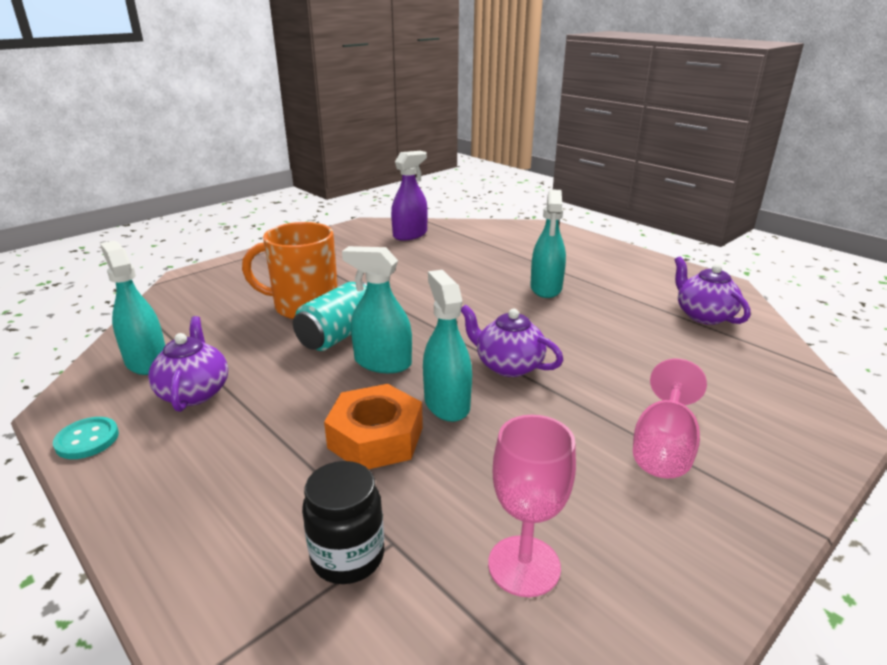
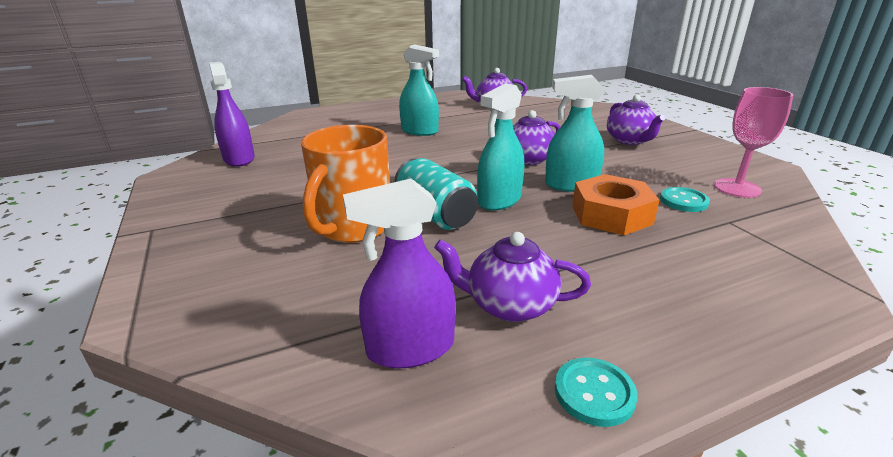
camera: 70 degrees left, 0 degrees up
(146, 361) = (410, 348): turquoise spray bottle -> purple spray bottle
(348, 556) = (748, 238): black jar -> none
(441, 500) = (683, 201): none -> turquoise button
(663, 447) = (630, 140): pink goblet -> purple teapot

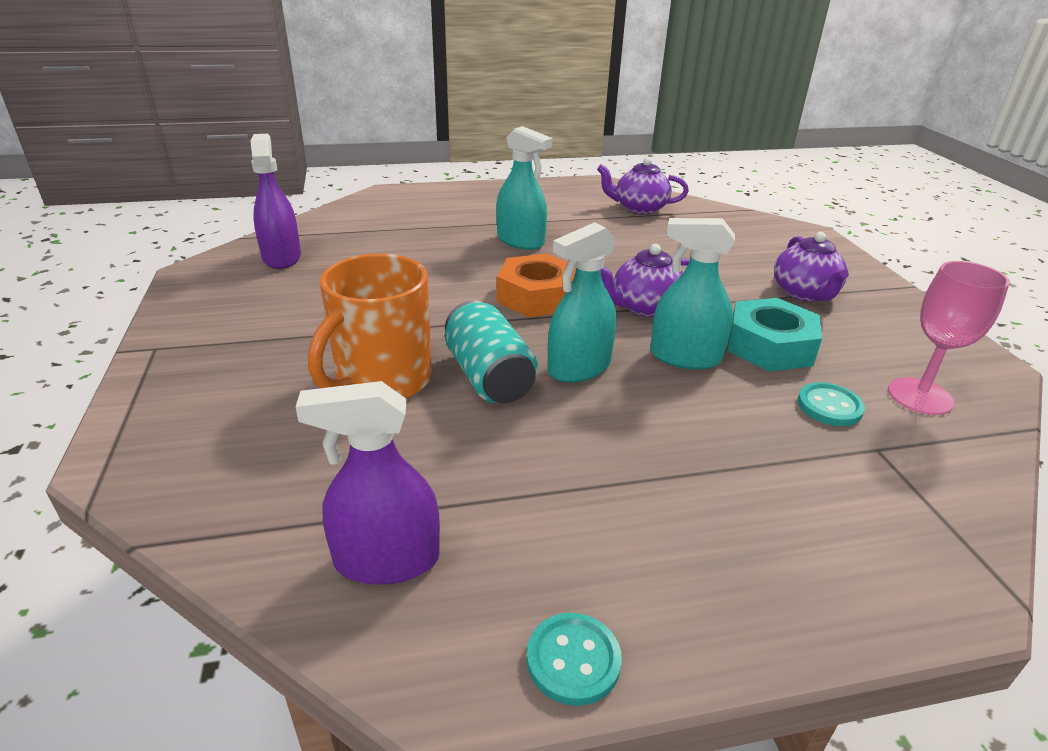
camera: 10 degrees right, 5 degrees up
(509, 305) = (524, 524): purple teapot -> none
(611, 214) = (717, 412): orange nut -> orange nut (537, 296)
(624, 172) = (769, 346): none -> turquoise nut

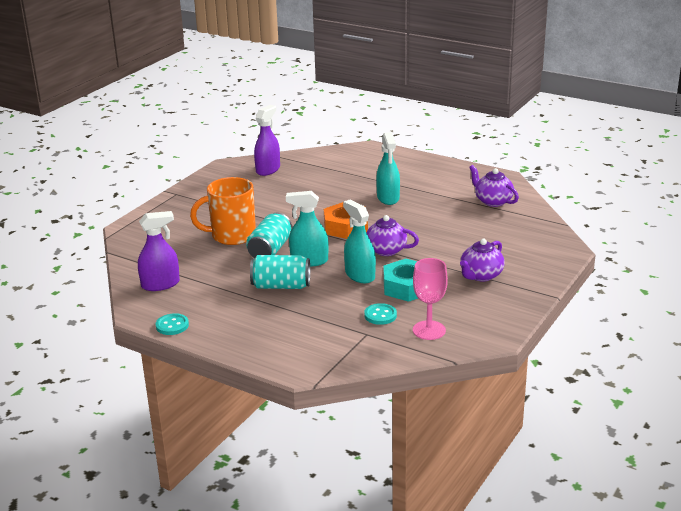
camera: 45 degrees right, 5 degrees down
(386, 560) = (160, 284): purple spray bottle -> purple spray bottle turned 120 degrees clockwise
(615, 433) = (281, 286): none -> turquoise can

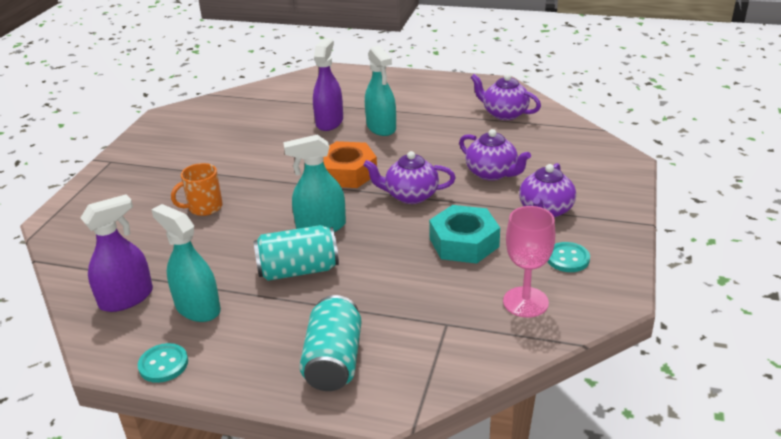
camera: 15 degrees left, 5 degrees up
(232, 235) = (204, 207): orange mug -> orange mug, size x0.58
(268, 169) = (219, 113): purple spray bottle -> purple spray bottle (329, 122)
(270, 250) = (263, 219): turquoise can -> turquoise can (334, 361)
(360, 275) = (395, 236): turquoise spray bottle -> turquoise spray bottle (197, 308)
(380, 315) = (451, 291): turquoise button -> turquoise button (567, 259)
(456, 244) = (492, 173): none -> purple teapot

